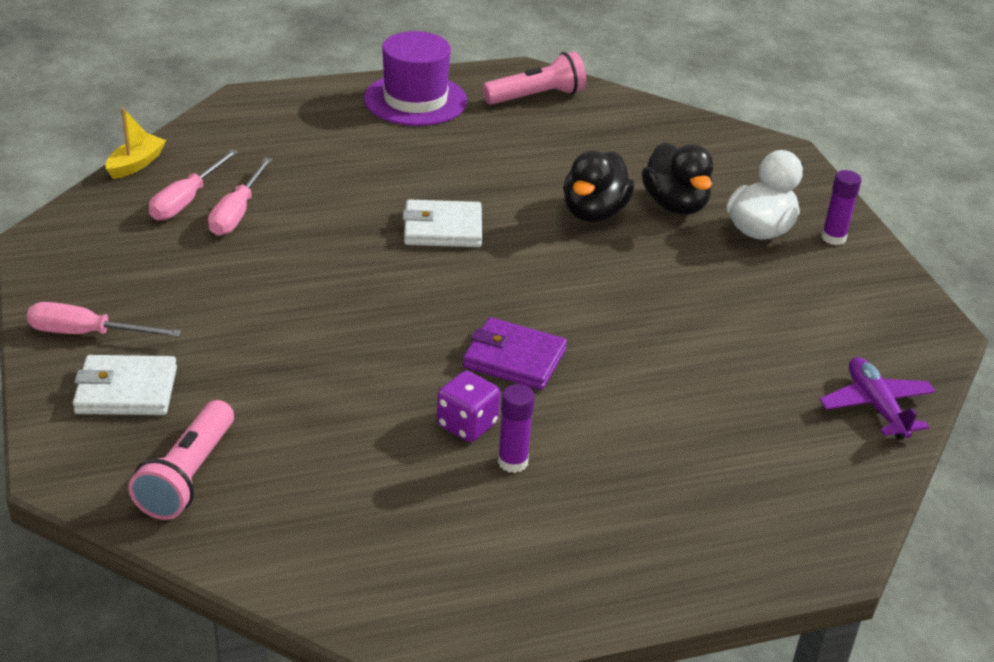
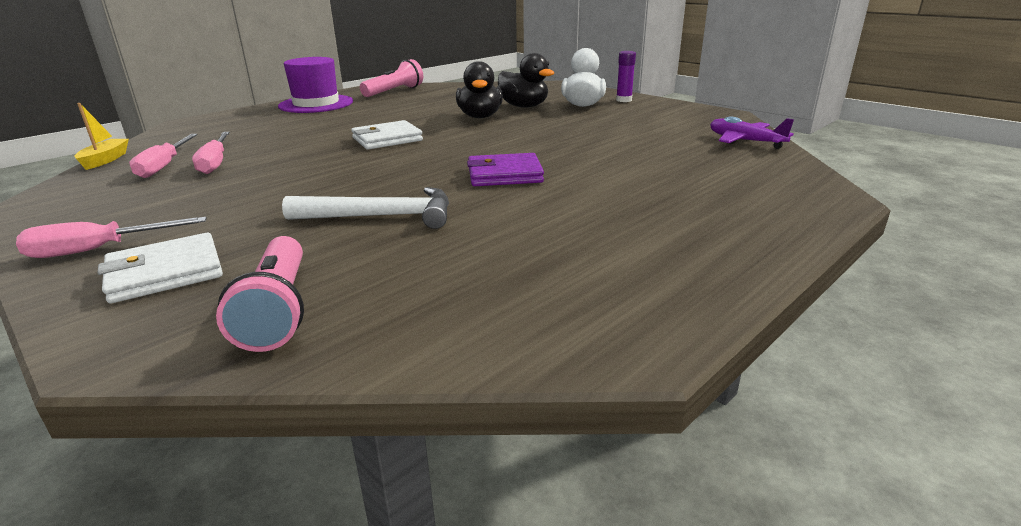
camera: 25 degrees left, 10 degrees down
(340, 383) = (381, 216): none -> white hammer
(467, 424) = (510, 210): purple dice -> none
(512, 462) = (569, 218): purple glue stick -> none

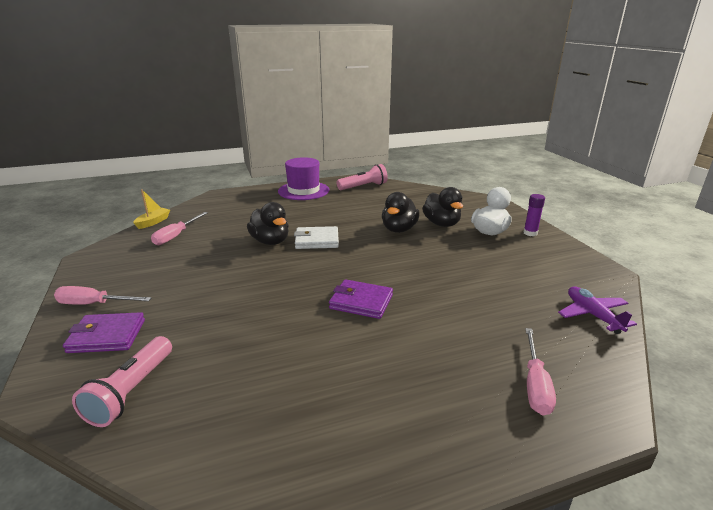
camera: 25 degrees right, 0 degrees up
(165, 273) = (107, 336): white wallet -> purple wallet
(215, 163) = (203, 240): pink screwdriver -> pink screwdriver (535, 385)
(323, 149) = (270, 241): none -> black duck
(381, 216) = (250, 322): white hammer -> none

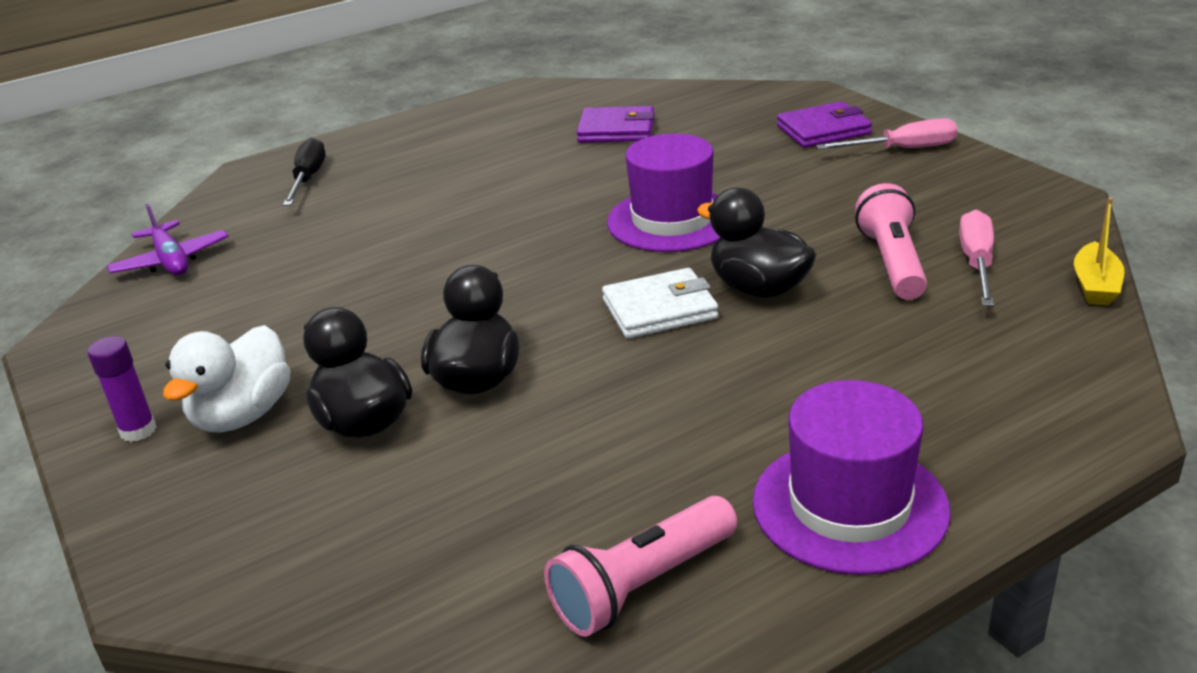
camera: 170 degrees right, 5 degrees up
(131, 391) = (726, 107): pink flashlight -> pink flashlight (892, 262)
(277, 281) = (672, 220): none -> purple hat
(361, 302) = (521, 217): purple wallet -> purple wallet (616, 130)
(535, 385) = (308, 179): pink screwdriver -> black screwdriver

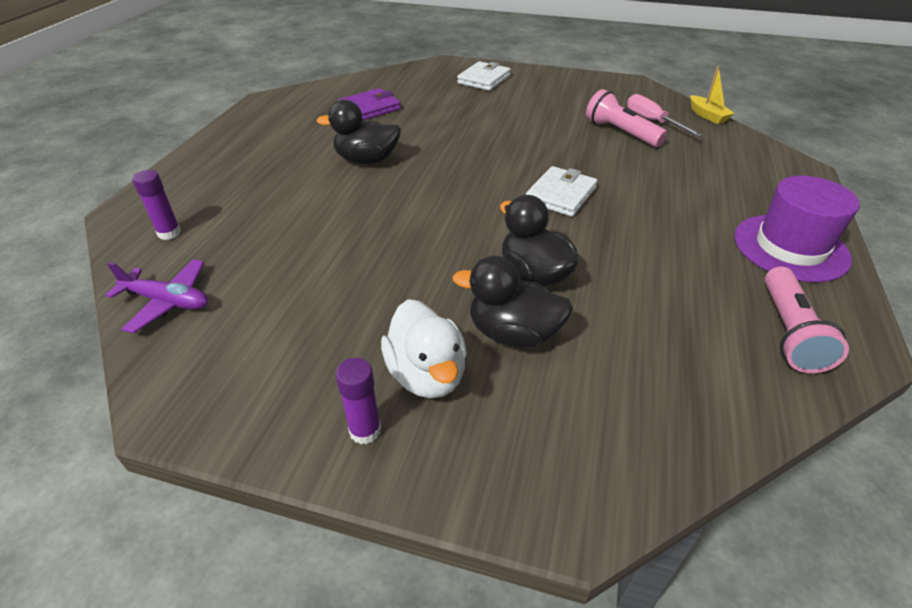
camera: 45 degrees left, 10 degrees up
(253, 202) = (169, 233): none -> purple glue stick
(308, 179) = (191, 202): black screwdriver -> none
(672, 220) = (486, 147): purple hat -> none
(758, 288) = (587, 166): black duck -> black duck (367, 160)
(823, 130) = (484, 79): purple wallet -> white wallet
(903, 149) = (536, 79): pink screwdriver -> none

